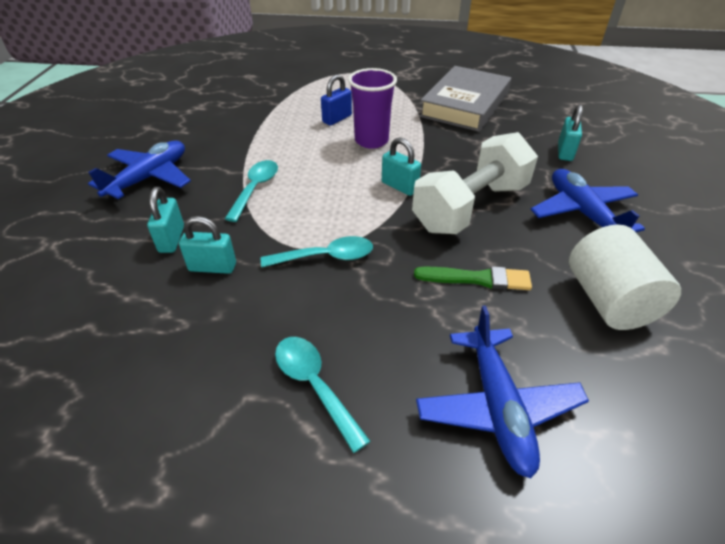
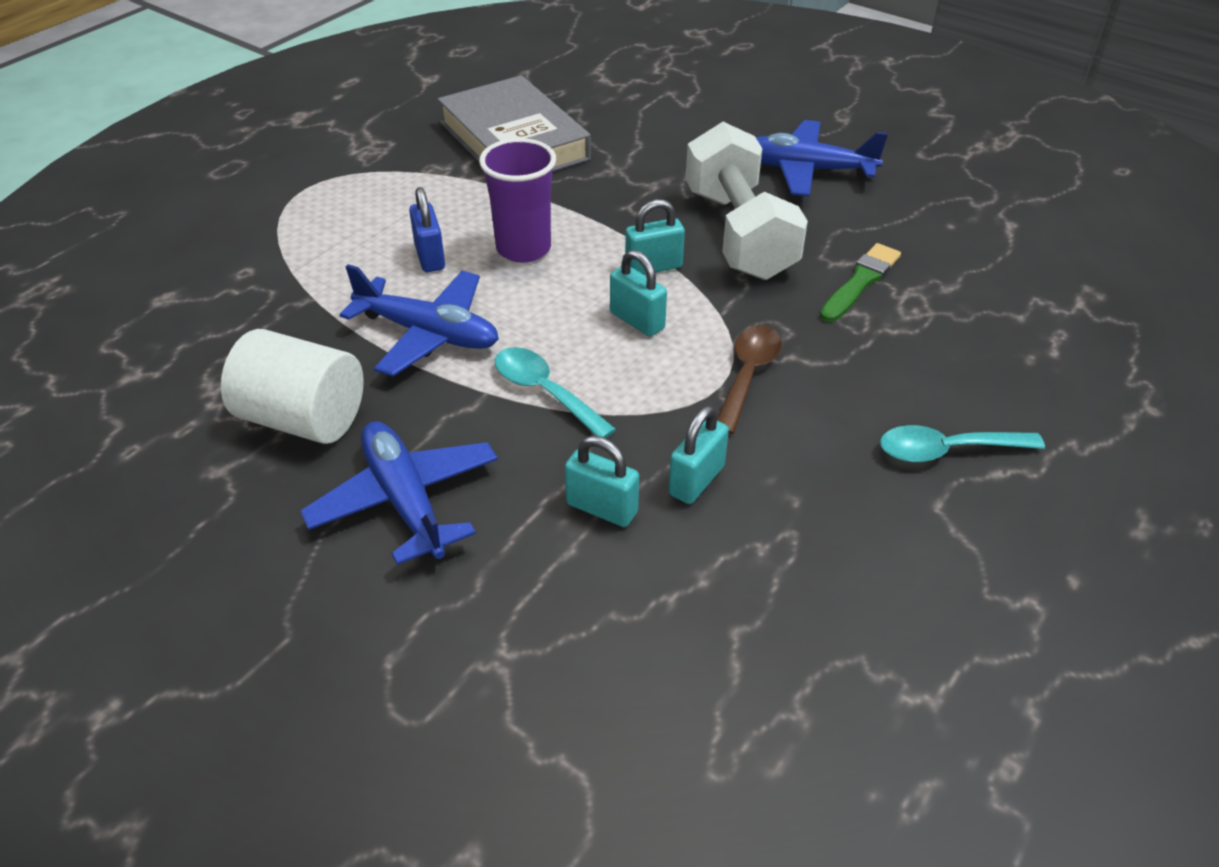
camera: 60 degrees left, 0 degrees up
(326, 257) = (748, 375): turquoise spoon -> brown spoon
(497, 406) = (1029, 342): blue plane -> blue plane (428, 334)
(565, 152) = (691, 126): turquoise padlock -> turquoise padlock (637, 320)
(608, 300) = (940, 220): white cylinder -> white cylinder (303, 419)

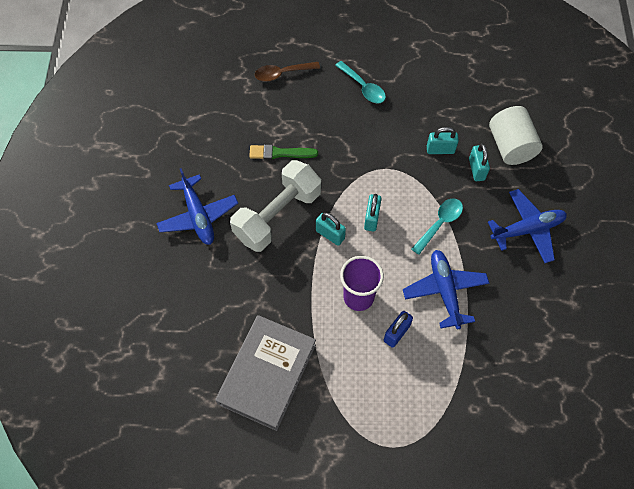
camera: 125 degrees left, 20 degrees up
(303, 419) = (526, 296): white cylinder -> white cylinder (510, 146)
(405, 501) = (527, 229): blue plane -> blue plane turned 135 degrees counterclockwise
(545, 392) = (440, 223): turquoise spoon -> turquoise spoon turned 150 degrees counterclockwise
(748, 375) = (373, 162): brown spoon -> brown spoon (282, 74)

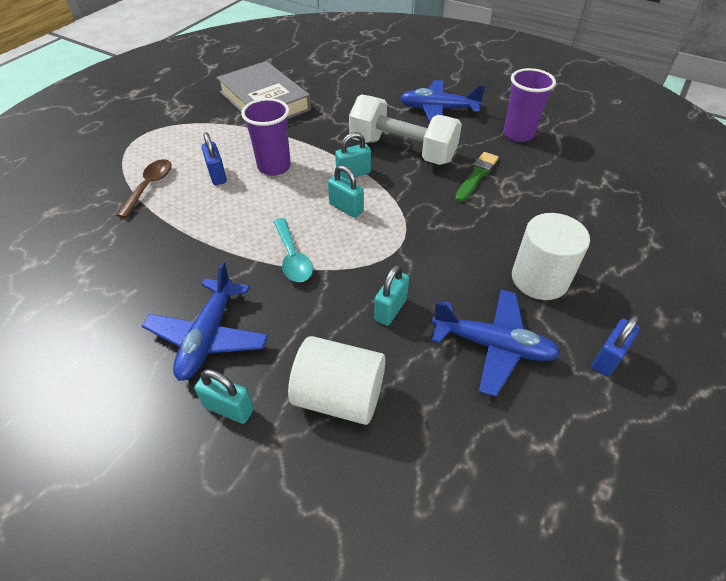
camera: 120 degrees right, 15 degrees down
(205, 144) = (518, 134): none -> purple cup
(277, 215) = (402, 150): white dumbbell -> white dumbbell turned 45 degrees counterclockwise
(282, 74) = (596, 215): brown spoon -> brown spoon (149, 186)
(363, 87) = (539, 279): turquoise spoon -> white cylinder
(401, 45) = (607, 358): none -> blue padlock
(445, 291) = (218, 224): blue plane -> blue plane (493, 346)
(476, 169) = (333, 332): turquoise padlock -> turquoise padlock (229, 408)

